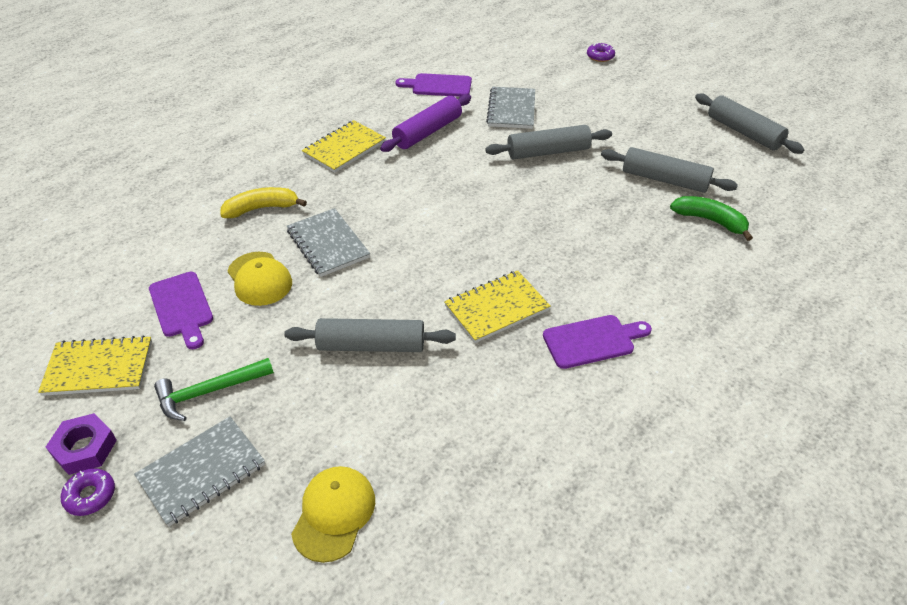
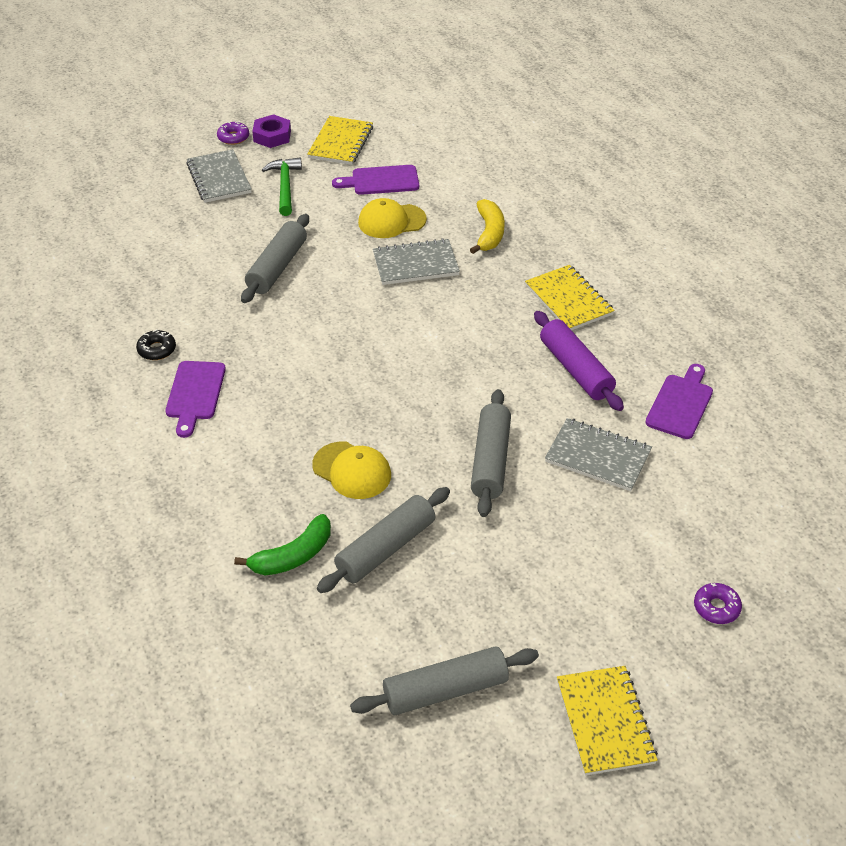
camera: 110 degrees right, 0 degrees up
(334, 514) = (145, 226): yellow cap -> yellow cap (352, 470)
(496, 308) = (271, 347): yellow notebook -> yellow notebook (605, 721)
(552, 398) = (157, 350): none -> black donut

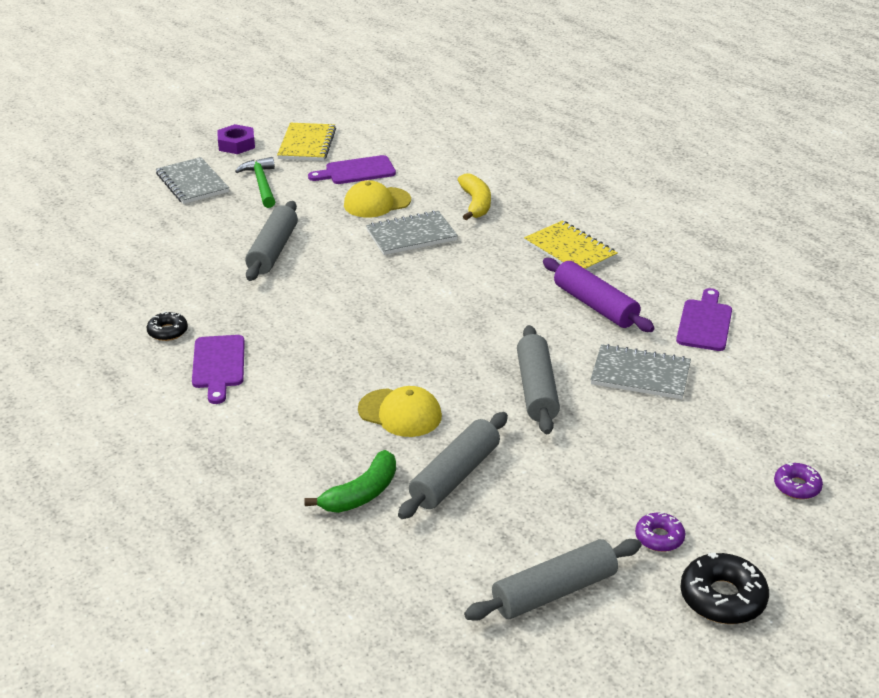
camera: 10 degrees left, 10 degrees down
(233, 137) = (197, 149): purple donut -> purple donut (659, 537)
(605, 721) = (722, 598): yellow notebook -> black donut

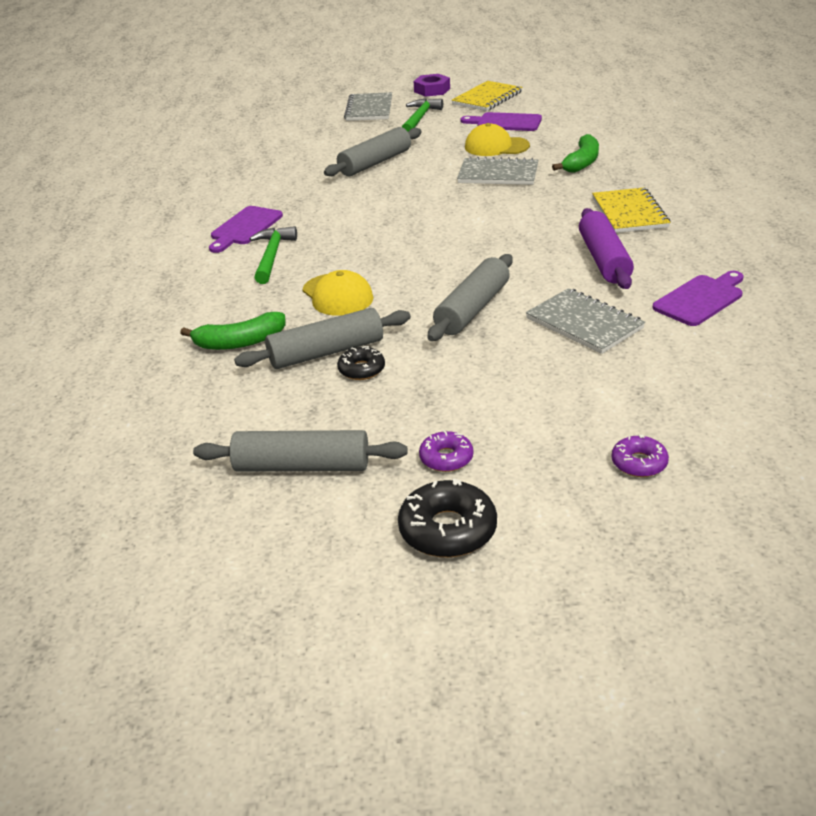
camera: 35 degrees right, 0 degrees up
(168, 331) = (237, 198): black donut -> black donut (361, 369)
(286, 389) = (272, 256): none -> green hammer
(475, 204) = (581, 162): yellow banana -> green banana

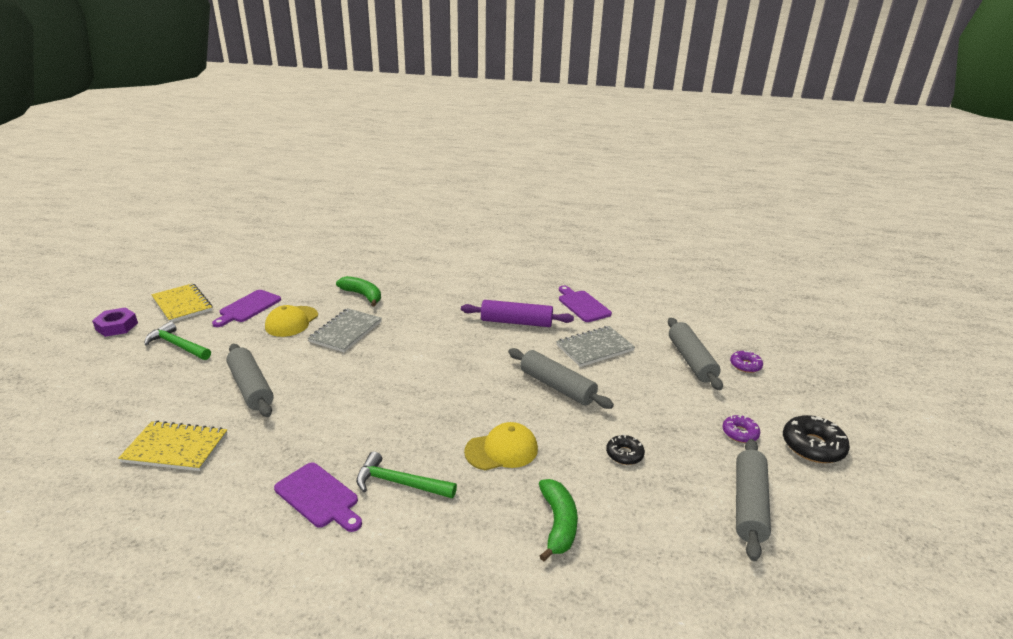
camera: 80 degrees left, 5 degrees down
(326, 352) = (593, 470): grey rolling pin -> grey rolling pin (691, 360)
(369, 109) = (108, 369): grey notebook -> none
(629, 213) = (458, 298): yellow notebook -> yellow notebook (175, 448)

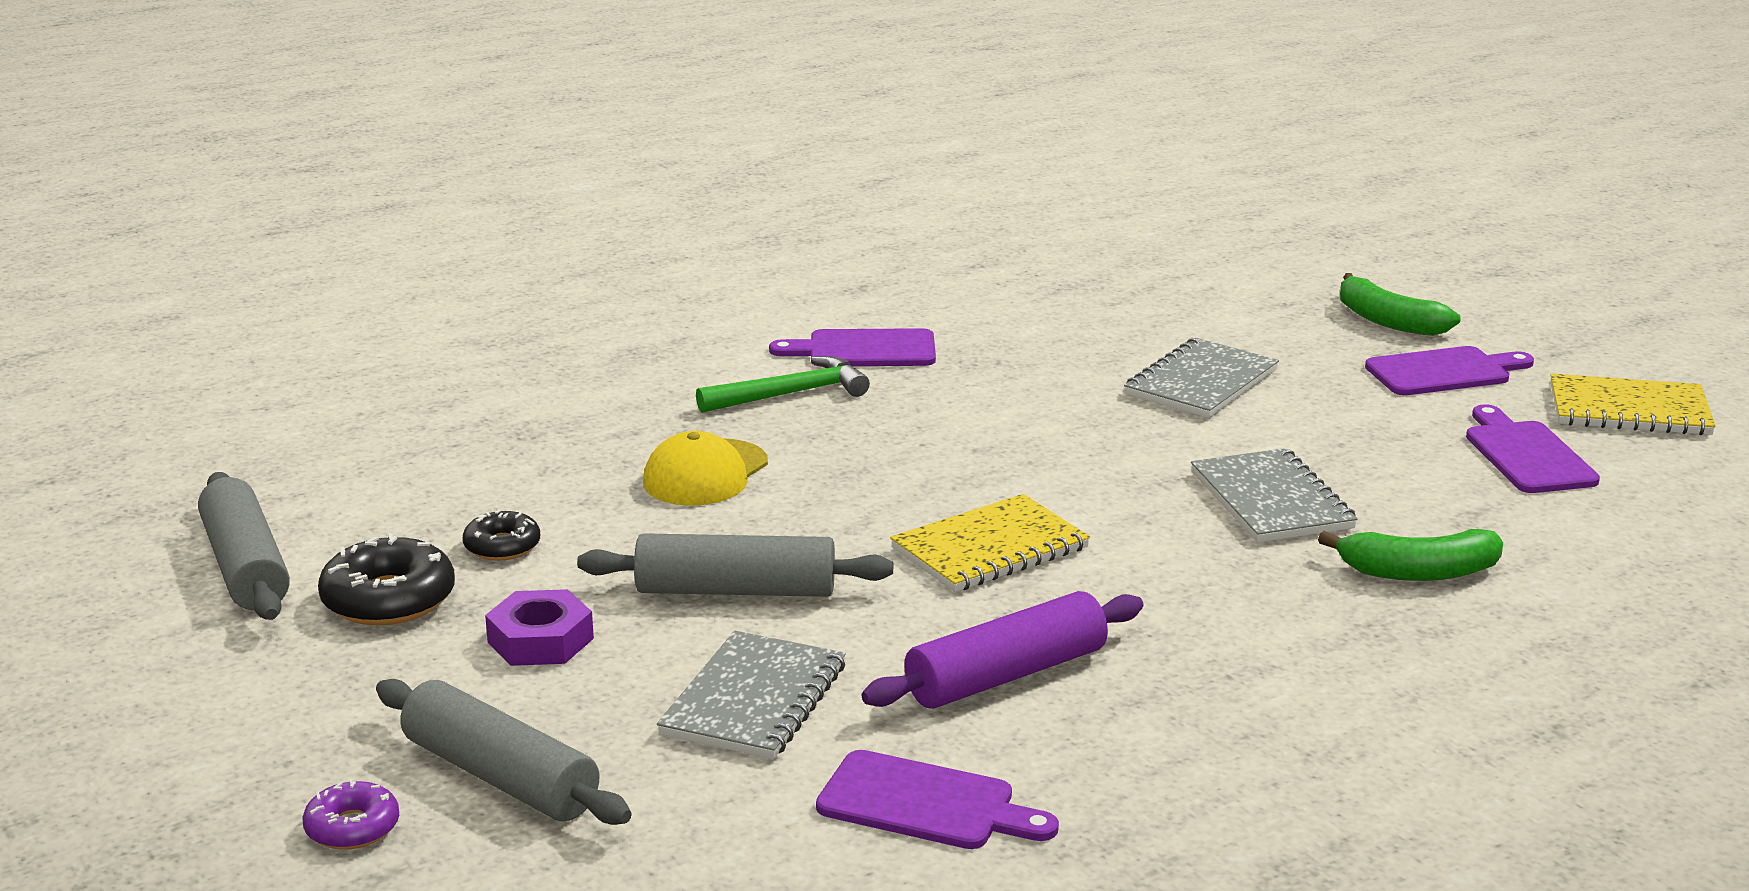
camera: 140 degrees right, 5 degrees down
(117, 326) = (1598, 350): purple nut -> purple nut (540, 640)
(175, 448) = (1124, 312): yellow notebook -> yellow notebook (990, 548)
(178, 345) = (1444, 372): green hammer -> purple cutting board
(251, 387) = (1201, 383): grey rolling pin -> grey notebook
(292, 321) = (1397, 471): yellow cap -> none
(558, 523) = (527, 442): green banana -> green banana (1388, 321)
(740, 433) = (303, 665): purple donut -> none
(813, 446) = (139, 704): black donut -> black donut (388, 599)

